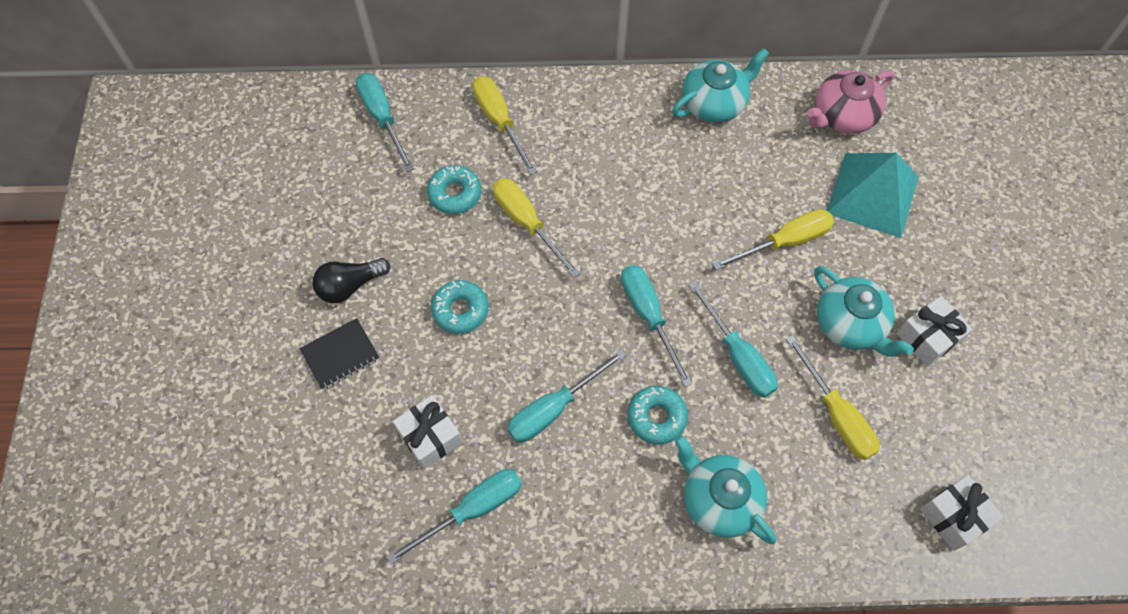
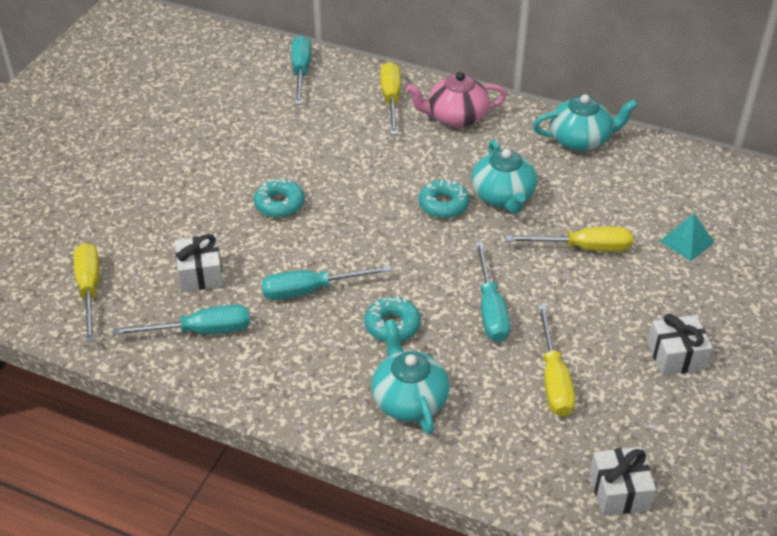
camera: 25 degrees right, 20 degrees down
(340, 354) = (169, 201): black notebook -> none
(350, 286) = (205, 162): black light bulb -> none
(455, 194) = (325, 132): turquoise donut -> turquoise donut (443, 205)
(527, 223) = (370, 167): yellow screwdriver -> yellow screwdriver (89, 290)
(648, 316) = (430, 257): turquoise screwdriver -> none
(842, 116) = (692, 181): pink teapot -> pink teapot (456, 117)
(850, 324) = (607, 322): turquoise teapot -> turquoise teapot (503, 196)
(872, 194) = (686, 241): turquoise pyramid -> turquoise pyramid, size x0.53

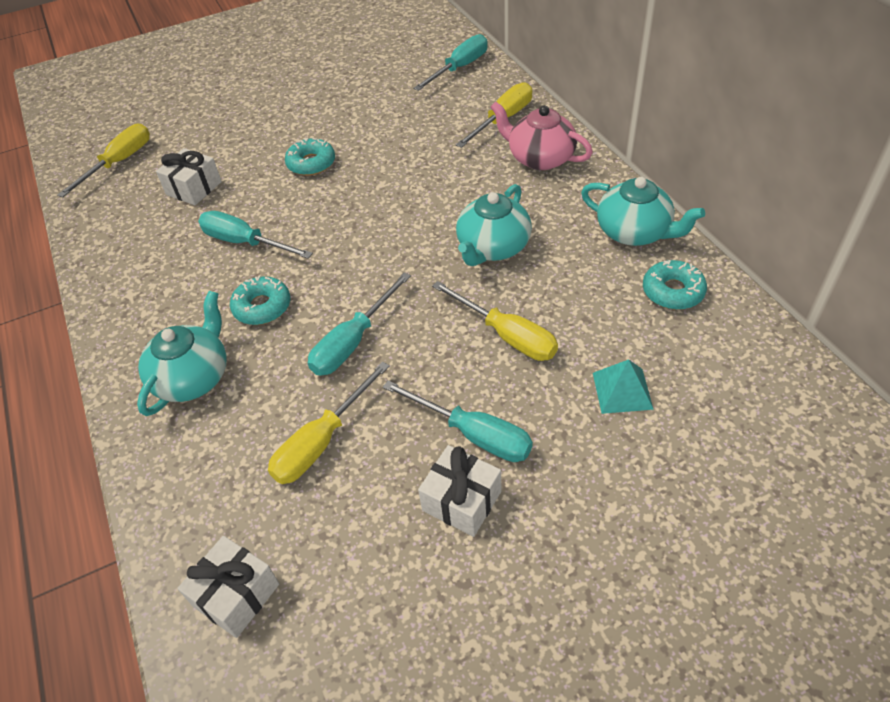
camera: 45 degrees right, 5 degrees up
(201, 331) = (139, 231): turquoise screwdriver -> turquoise screwdriver (473, 434)
(443, 205) = (432, 228): turquoise donut -> turquoise donut (673, 291)

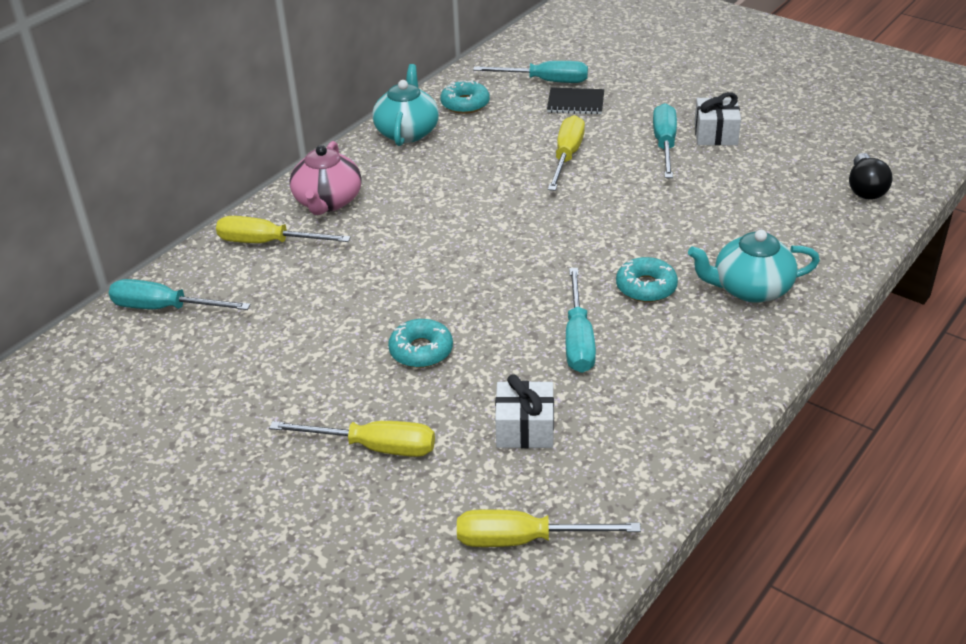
camera: 120 degrees left, 10 degrees down
(236, 595) = (865, 188): white gift -> black light bulb
(321, 442) = (735, 200): yellow screwdriver -> yellow screwdriver (374, 447)
(353, 342) = (637, 222): turquoise screwdriver -> turquoise screwdriver (545, 81)
(493, 247) = (474, 190): turquoise teapot -> none
(622, 390) = (575, 103): turquoise pyramid -> black notebook

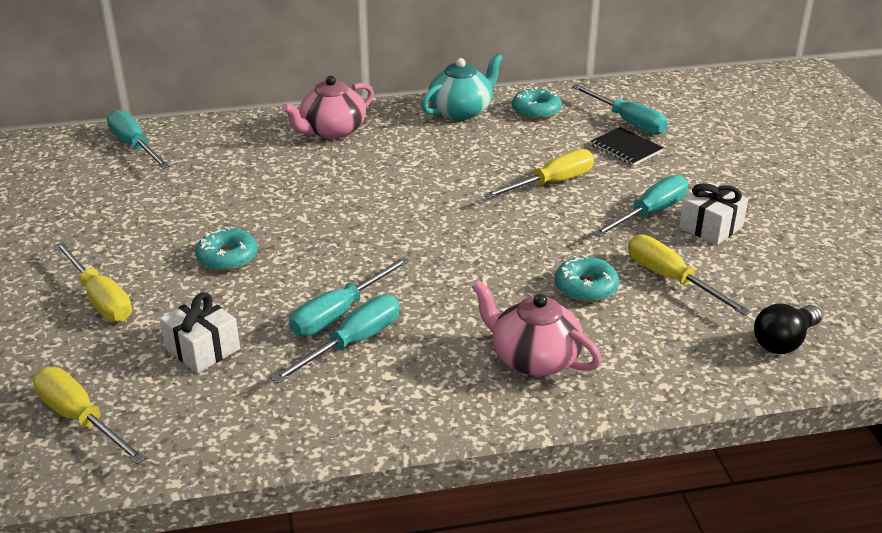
camera: 40 degrees right, 5 degrees down
(268, 242) = (254, 138): yellow screwdriver -> yellow screwdriver (671, 279)
(622, 353) = (353, 343): none -> turquoise screwdriver
(646, 287) = (451, 307): turquoise donut -> turquoise donut (586, 287)
(750, 289) = (533, 358): turquoise teapot -> pink teapot

